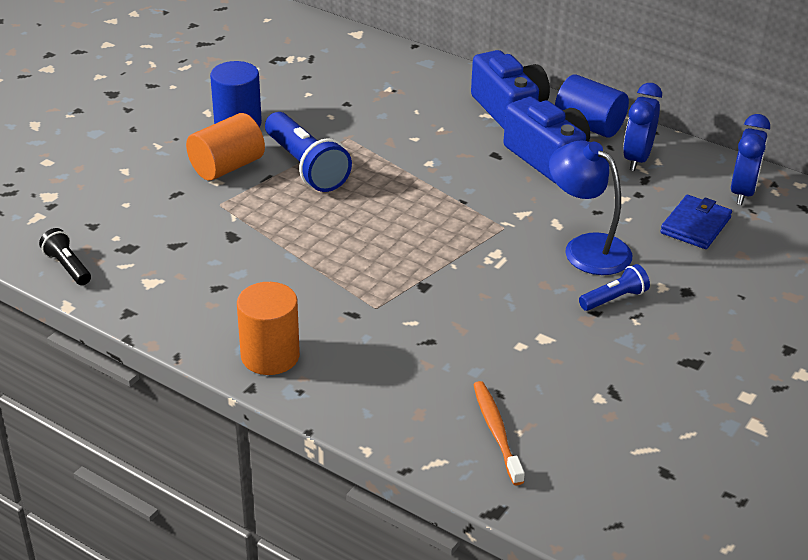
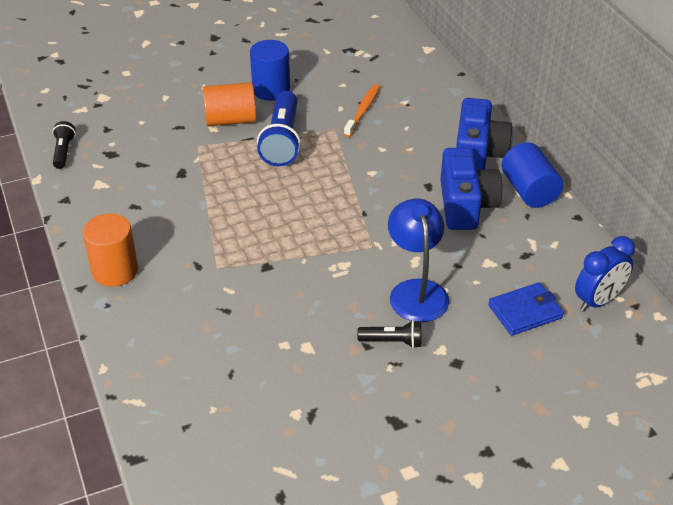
camera: 35 degrees right, 5 degrees up
(496, 432) = (197, 401): orange toothbrush -> orange toothbrush (363, 110)
(614, 299) = (392, 342): blue flashlight -> black flashlight
(637, 159) = (538, 235): blue clock -> none

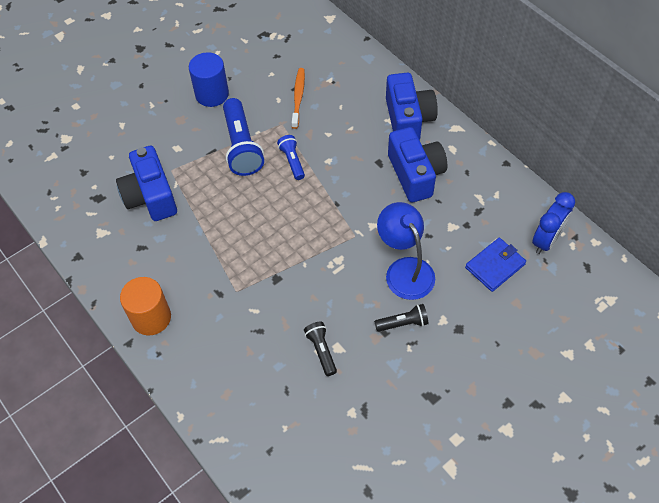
camera: 15 degrees left, 15 degrees up
(64, 152) = (55, 206): black flashlight -> black flashlight (321, 350)
(166, 164) = (151, 196): none -> blue camera
(230, 120) = (189, 135): orange cylinder -> none
(331, 165) = (292, 161): none -> blue flashlight
(529, 191) = (460, 147): blue cylinder -> none

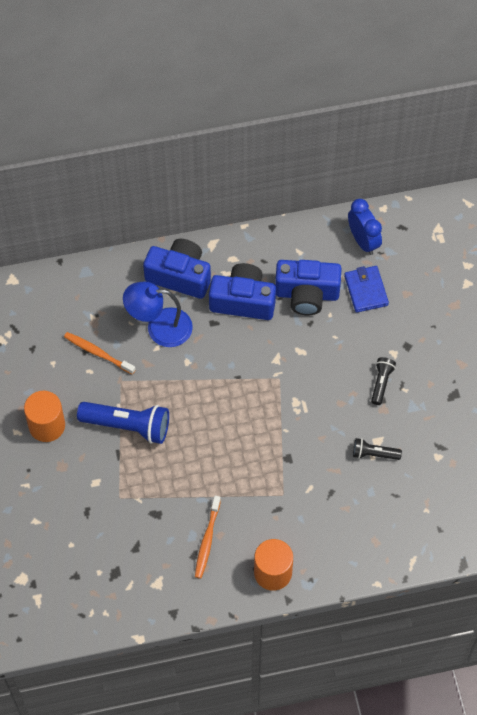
camera: 65 degrees left, 5 degrees up
(151, 196) = (140, 526): blue camera -> blue camera (307, 294)
(160, 251) = (207, 540): none -> orange toothbrush
(212, 94) = (47, 425): blue cylinder -> orange cylinder
(292, 161) = (170, 391): blue flashlight -> none
(405, 269) = (333, 357): blue lamp -> blue lamp (159, 327)

